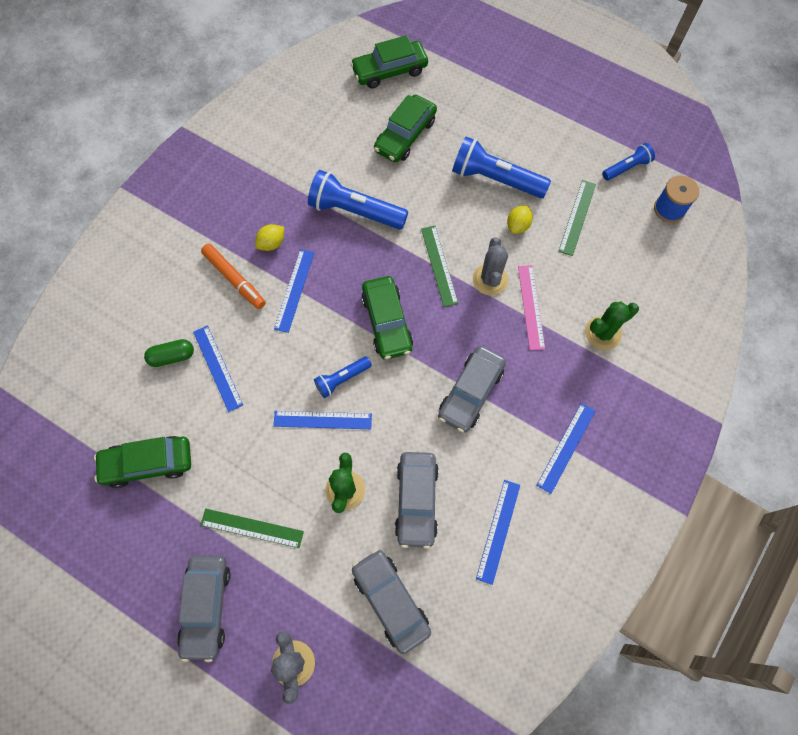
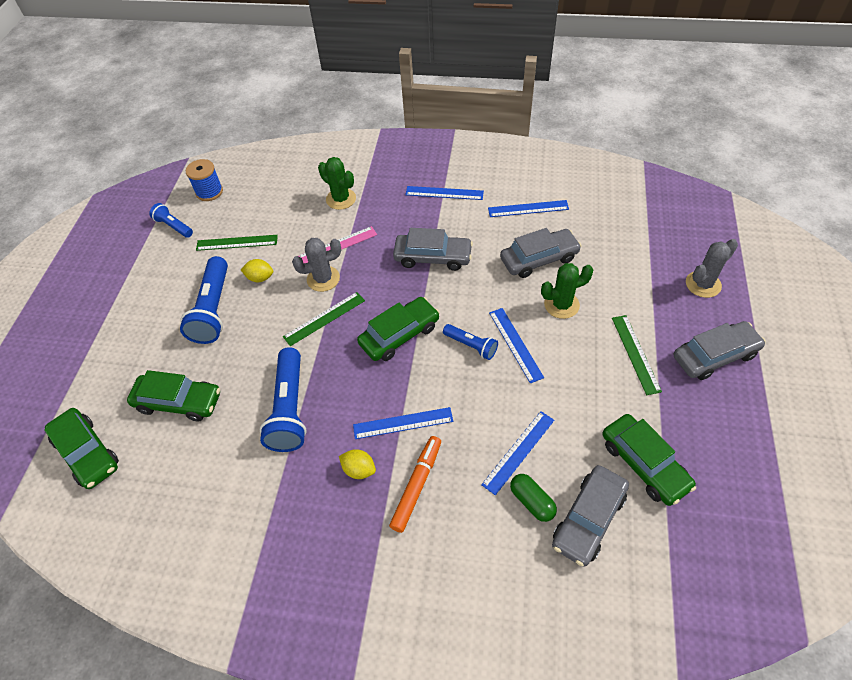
camera: 110 degrees left, 15 degrees down
(391, 601) = (618, 247): grey car -> grey car (588, 519)

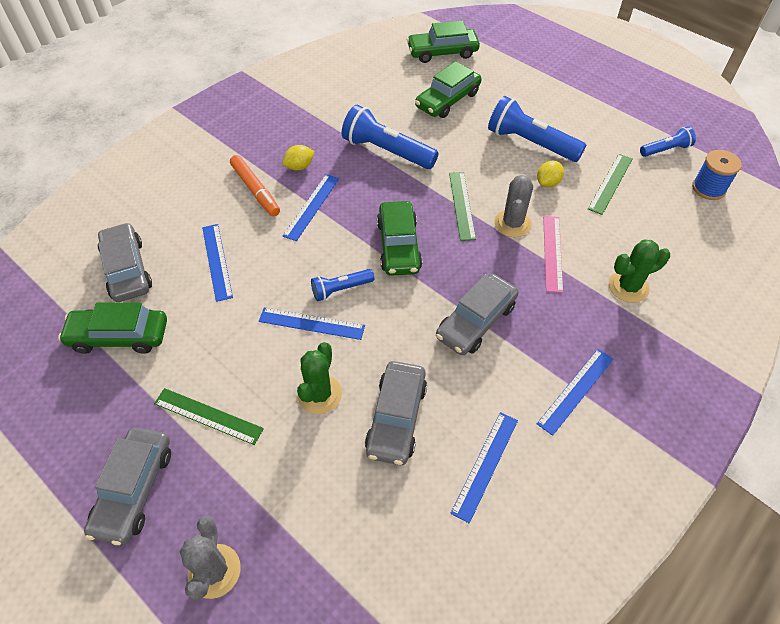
camera: 120 degrees right, 0 degrees up
(532, 501) = (175, 245): green capsule -> none

